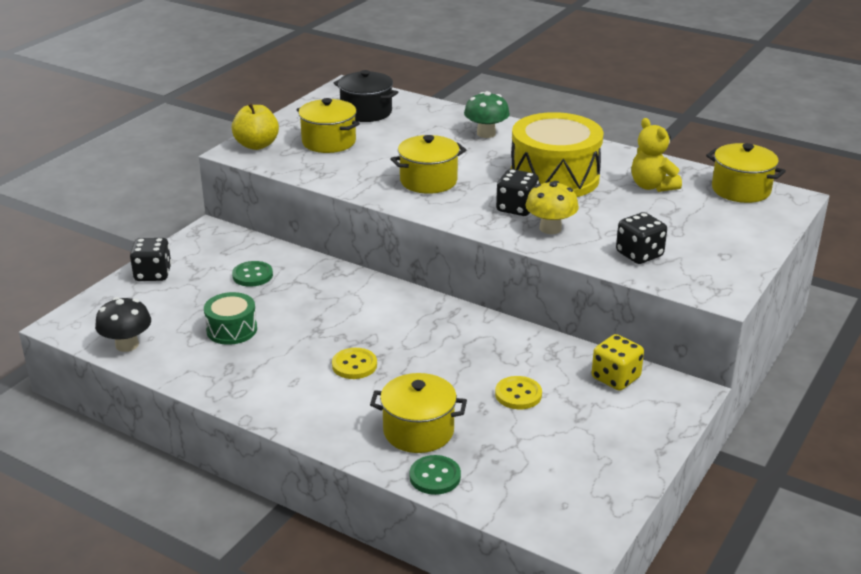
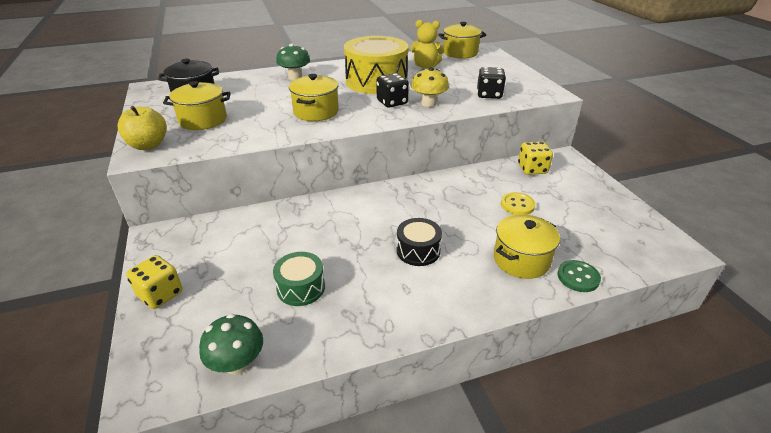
camera: 50 degrees left, 5 degrees up
(127, 345) = (237, 363): black mushroom -> green mushroom
(153, 274) = (160, 294): black dice -> yellow dice
(252, 275) = (247, 243): green button -> none
(354, 365) = (418, 251): yellow button -> black drum

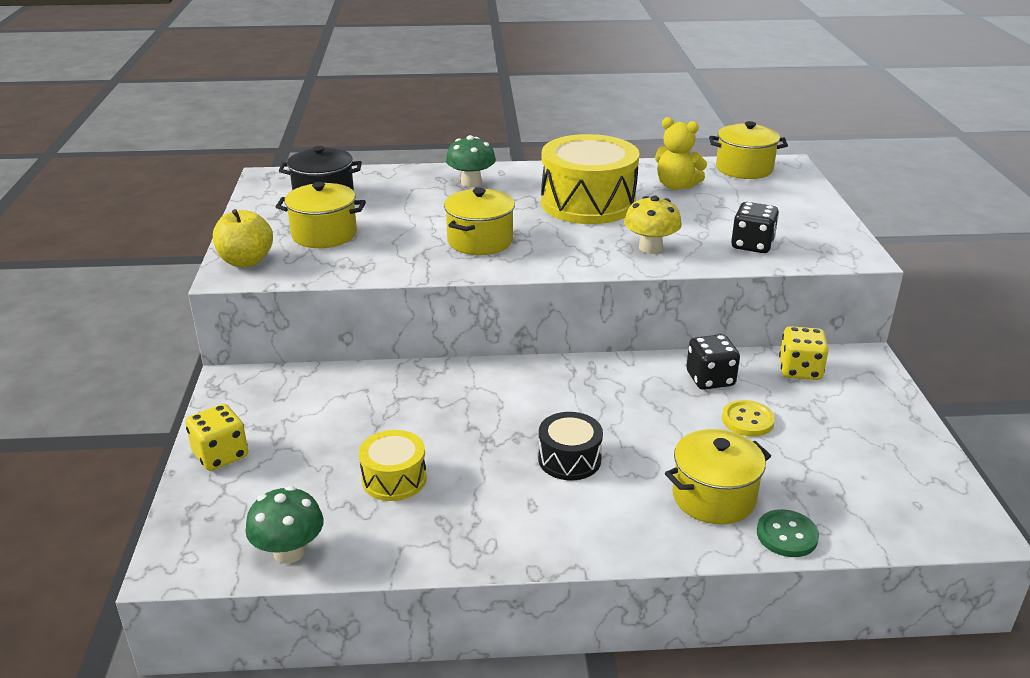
camera: 15 degrees right, 5 degrees down
(301, 288) = (394, 479): green drum -> yellow drum
(392, 102) = (596, 240): black dice -> black dice (710, 379)

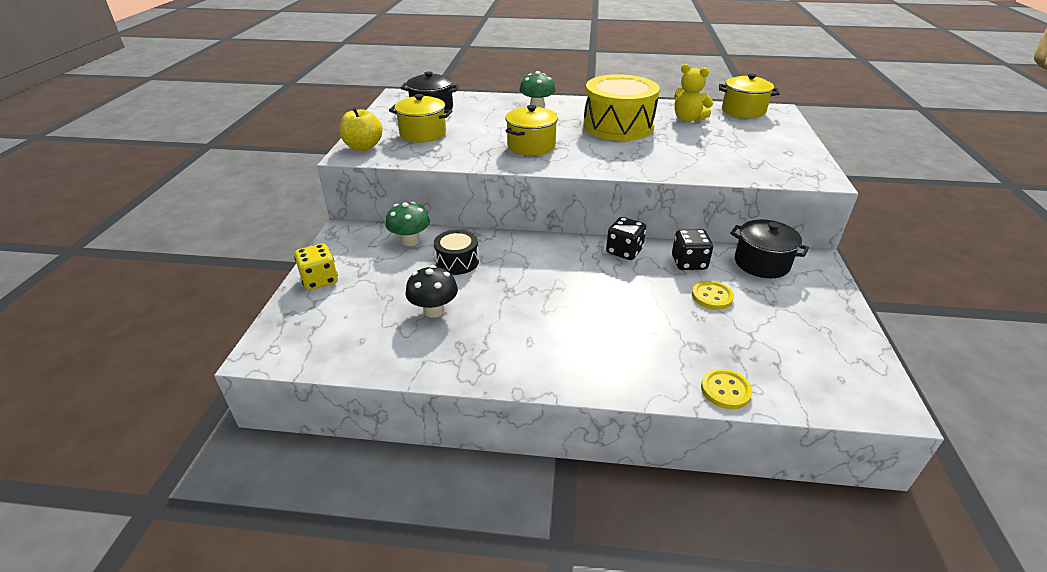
camera: 10 degrees right, 5 degrees up
(289, 552) = (343, 354): green mushroom -> green mushroom (410, 241)
(394, 479) = (434, 310): yellow drum -> black mushroom
(569, 459) = (566, 311): black drum -> black drum (457, 261)
(650, 248) = (657, 160): yellow mushroom -> none
(713, 497) = (672, 352): yellow pot -> none
(752, 245) = (737, 164): black dice -> black dice (624, 251)
(787, 535) = (725, 390): green button -> yellow button
(800, 370) = (761, 263): yellow dice -> black pot

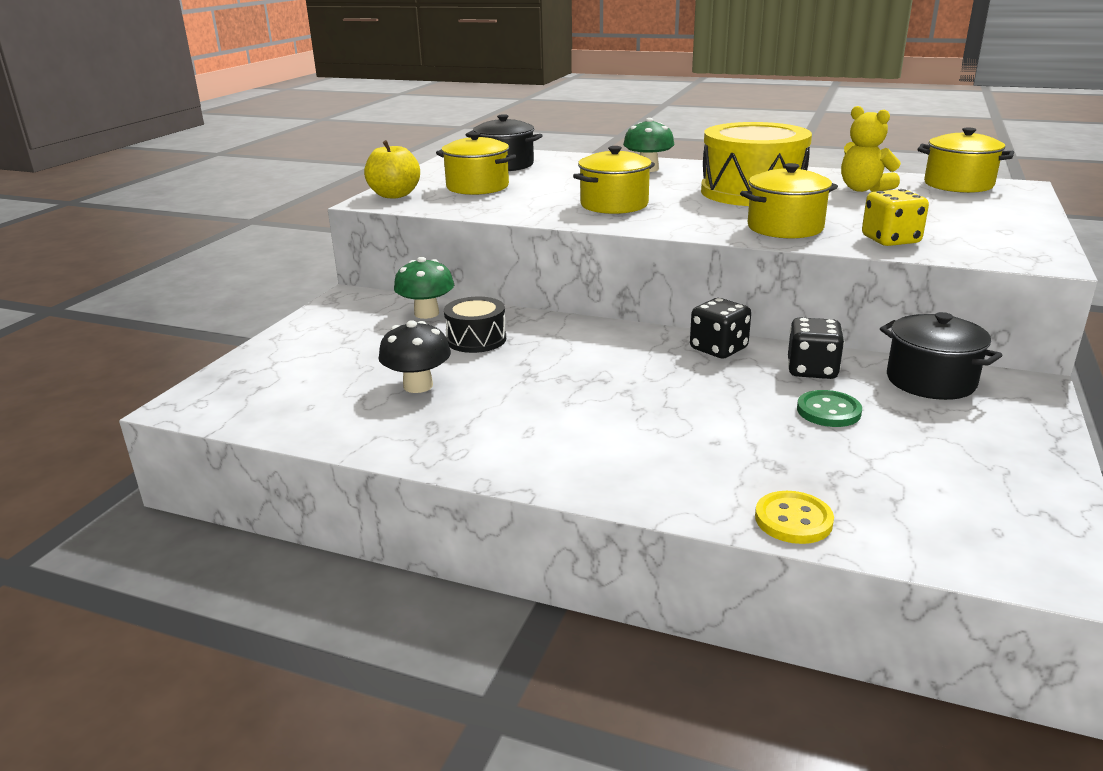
camera: 15 degrees right, 10 degrees down
(320, 280) = (292, 342): yellow dice -> yellow dice (890, 240)
(655, 161) = (785, 228): none -> yellow pot
(712, 296) = (828, 411): yellow button -> green button

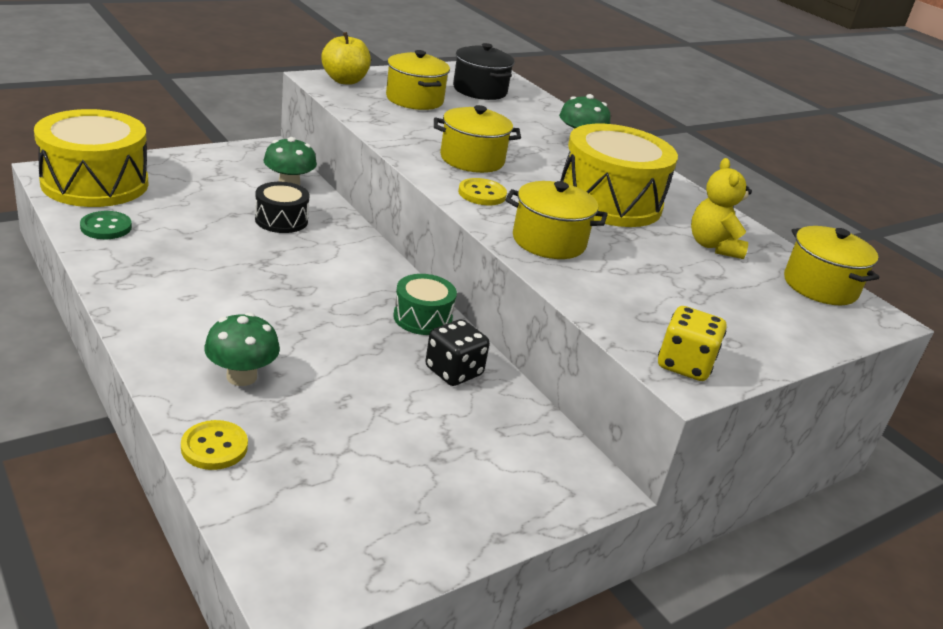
camera: 30 degrees right, 5 degrees up
(249, 393) = (95, 183): none -> yellow drum
(418, 386) = (187, 231): black mushroom -> none
(676, 221) = (482, 194): none -> yellow button
(697, 460) = (241, 376): none -> green mushroom
(718, 349) = (422, 318): black dice -> green drum
(828, 411) = (397, 404): green button -> green button (106, 227)
(890, 240) = (604, 295): yellow dice -> yellow dice (684, 365)
(930, 381) = (524, 434): black pot -> none

